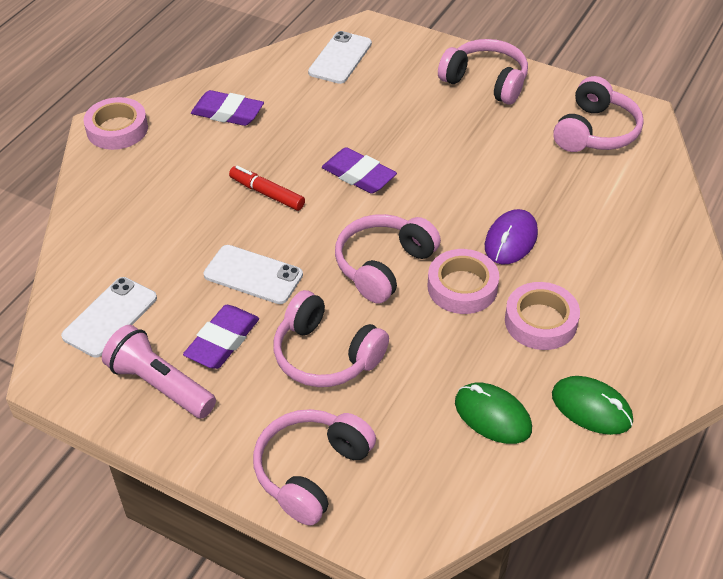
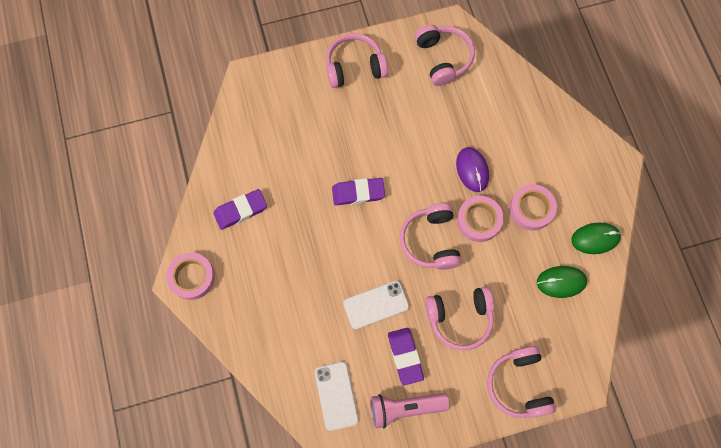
camera: 45 degrees left, 25 degrees up
(267, 194) = (325, 247): red marker -> none
(340, 58) = (257, 115): white phone -> none

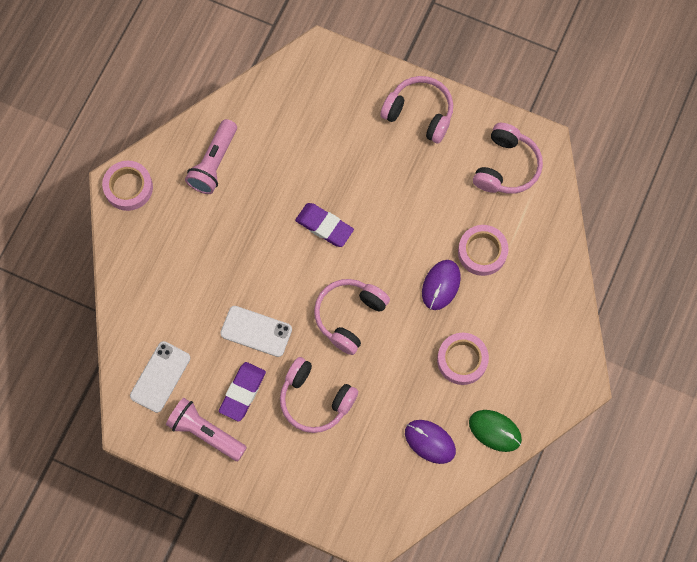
camera: 40 degrees right, 0 degrees up
(240, 210) = (214, 163): purple eraser -> pink flashlight
(479, 220) = (406, 332): pink tape -> pink tape (482, 252)
(518, 385) = (315, 493): pink headphones -> none
(561, 282) = (430, 441): green mouse -> purple mouse

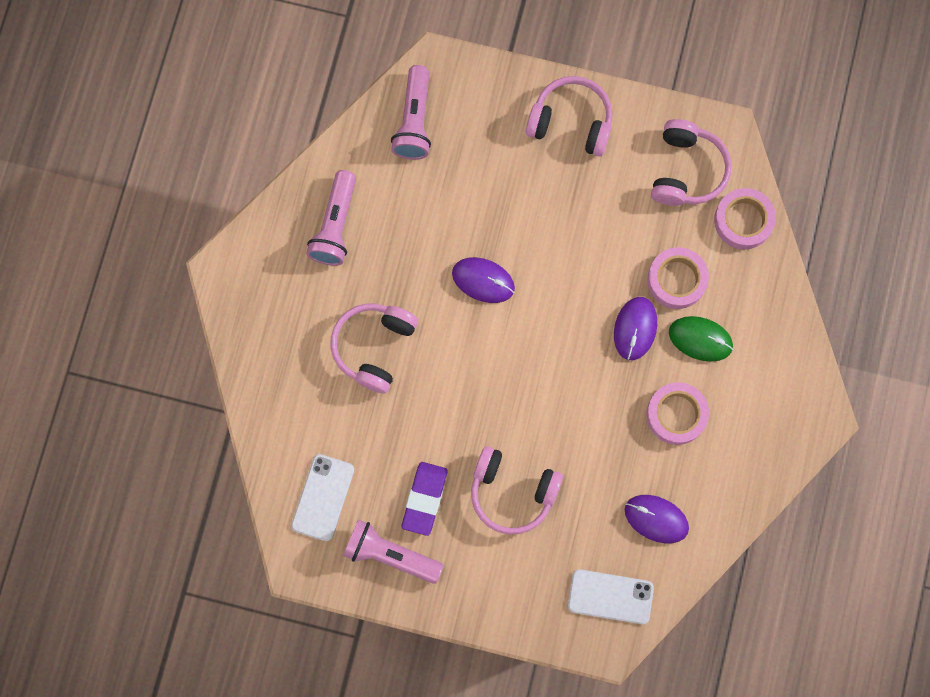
camera: 10 degrees left, 5 degrees up
(128, 187) = (238, 273): pink tape -> pink tape (743, 221)
(256, 331) = (426, 422): white phone -> white phone (610, 596)
(293, 92) = (414, 121): none -> pink flashlight
(324, 226) = (483, 281): purple eraser -> purple mouse
(349, 316) = (534, 385): pink headphones -> pink headphones (374, 347)
(495, 431) = (730, 492): green mouse -> green mouse (700, 339)

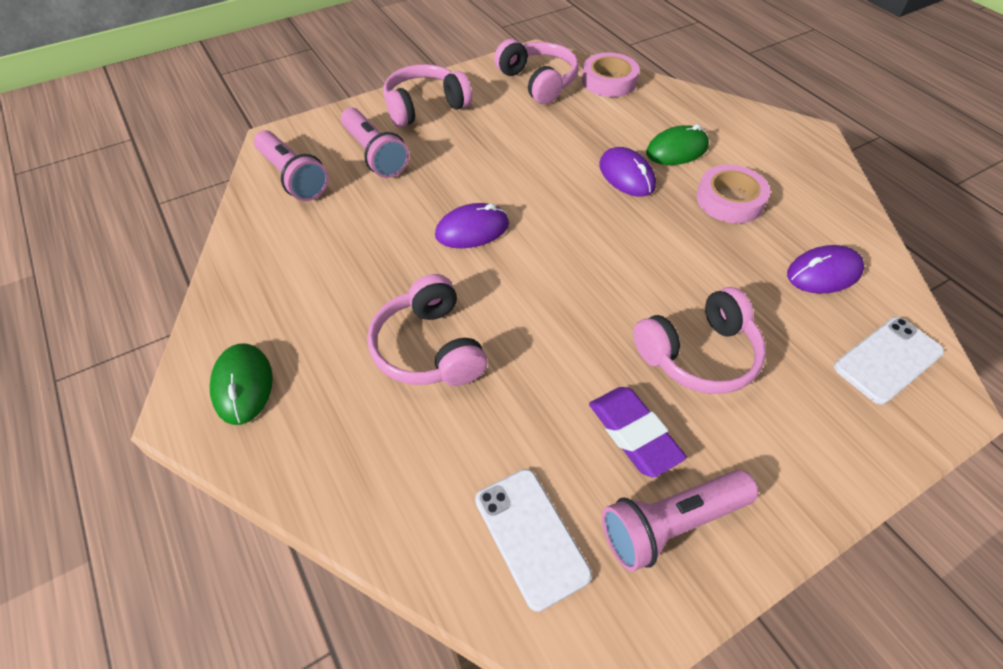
camera: 45 degrees left, 25 degrees down
(260, 280) = (243, 385): none -> green mouse
(335, 226) = (288, 287): pink flashlight -> pink flashlight (375, 155)
(676, 280) = (613, 133): pink tape -> none

